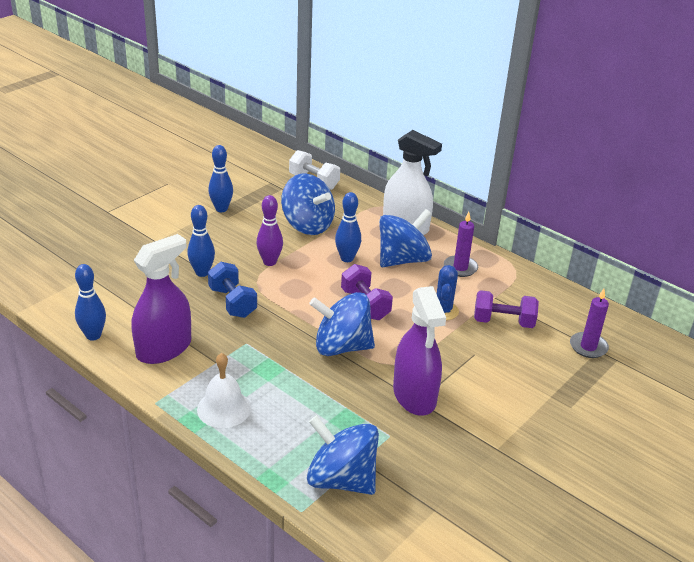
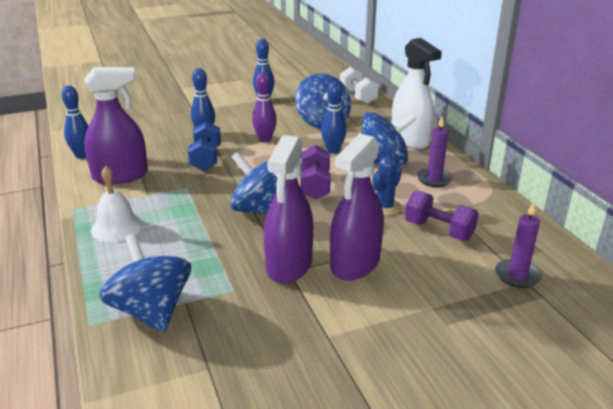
camera: 30 degrees right, 5 degrees down
(464, 376) = (355, 263): none -> purple spray bottle

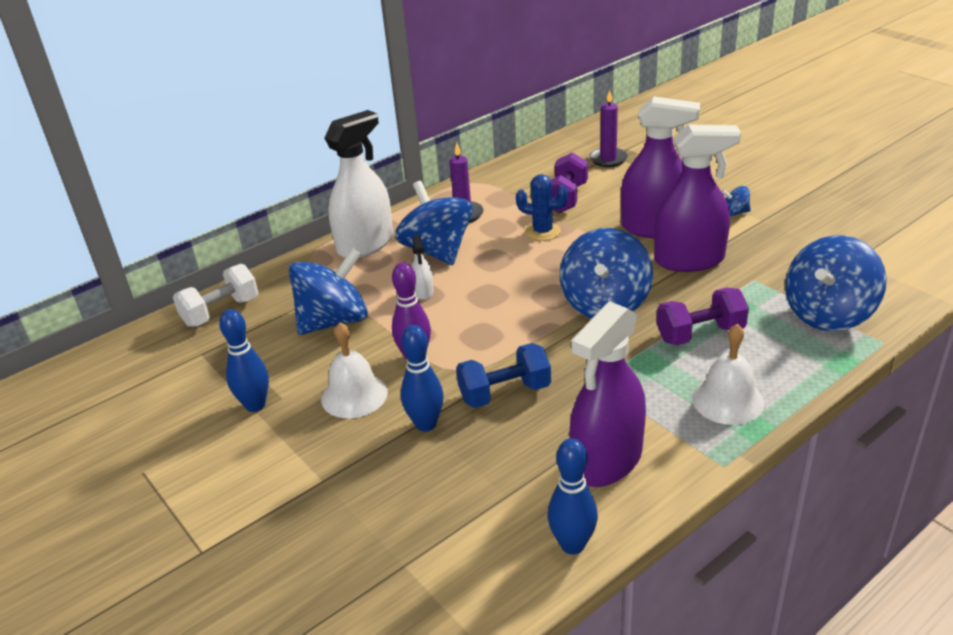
camera: 105 degrees left, 5 degrees up
(120, 176) = (607, 460): purple spray bottle -> purple spray bottle turned 105 degrees counterclockwise
(247, 121) = (354, 395): none -> white bell
(315, 186) = (524, 283): purple dumbbell -> purple dumbbell (700, 334)
(333, 150) = (423, 292): blue bowling pin -> white spray bottle
(354, 322) = (734, 213): none -> blue spinning top

